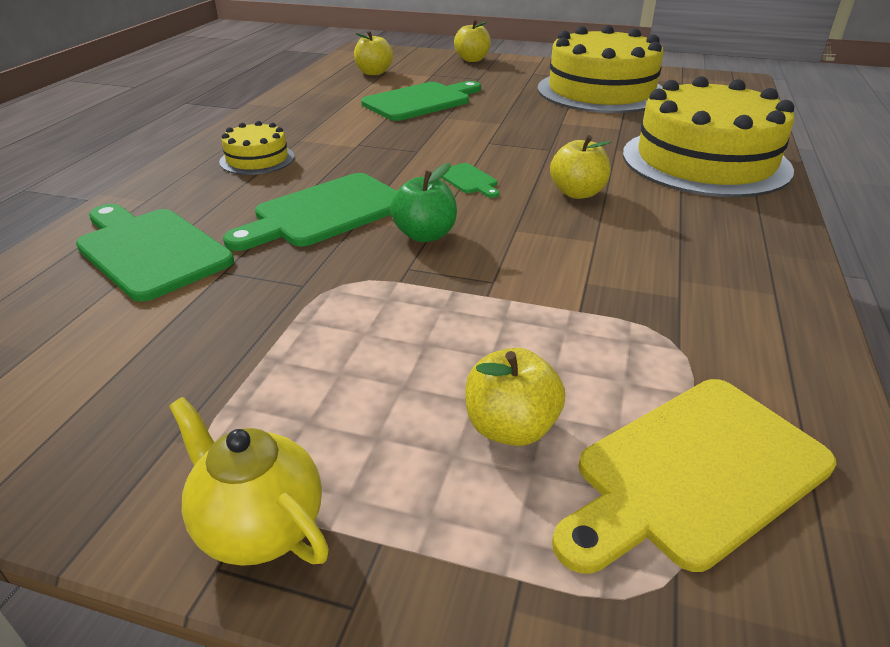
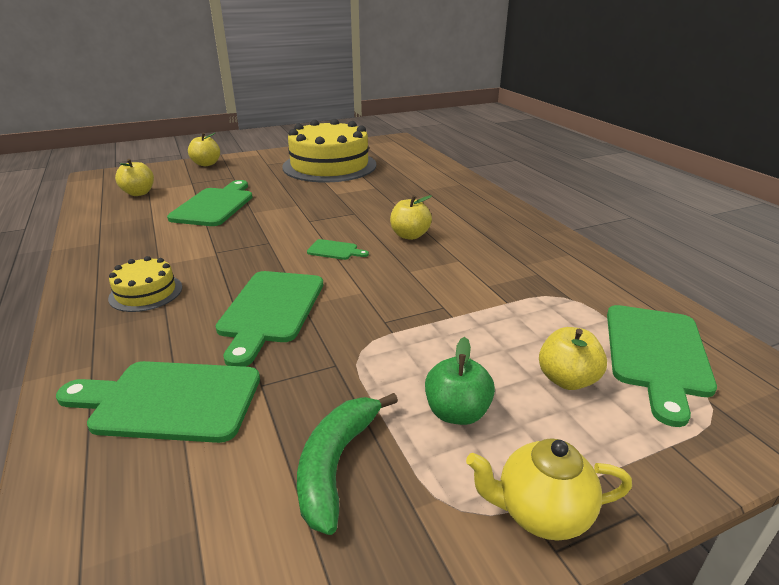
camera: 40 degrees left, 5 degrees down
(175, 365) = (336, 464): none -> green banana
(425, 235) = (362, 296): green apple -> green apple (457, 412)
(694, 473) = (656, 354): yellow cutting board -> green cutting board
(705, 161) = (446, 194): yellow cake -> none

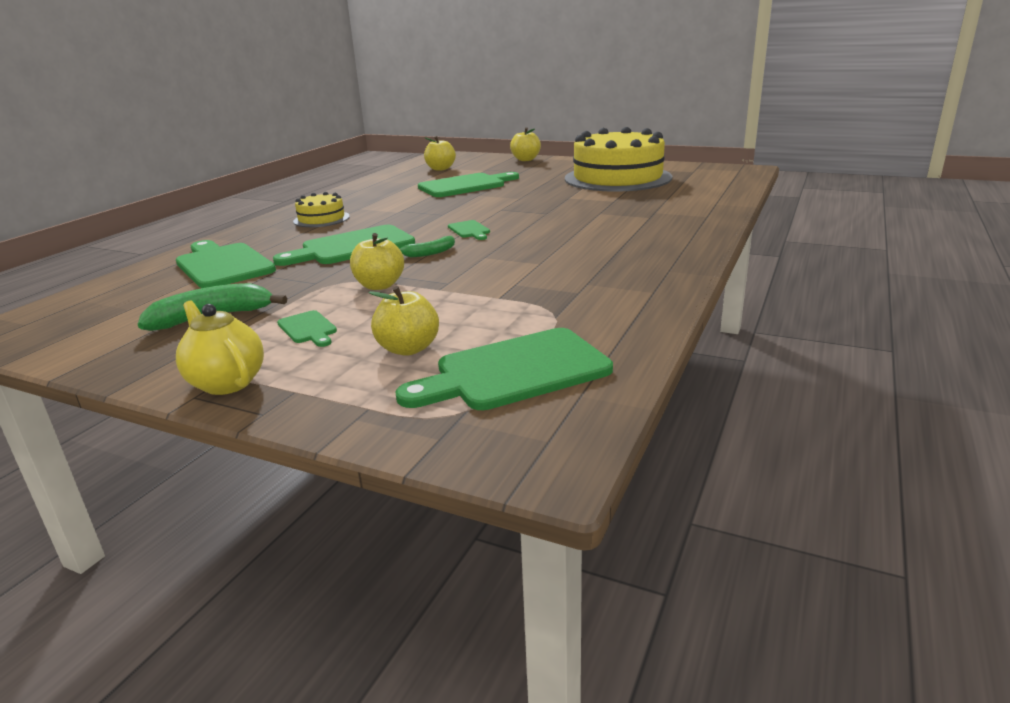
camera: 50 degrees right, 5 degrees down
(358, 286) = (429, 253): none -> green banana
(410, 235) = (547, 237): yellow apple -> yellow apple (379, 285)
(457, 412) = (308, 329): green apple -> green cutting board

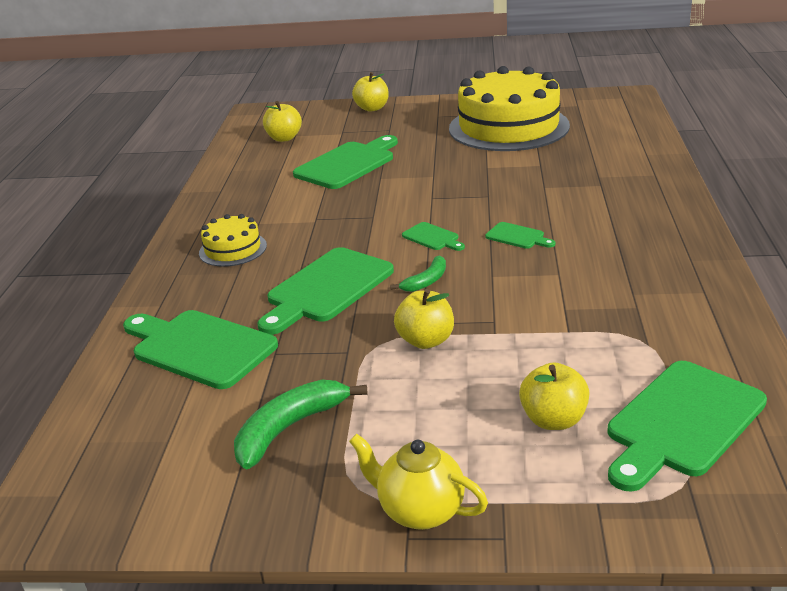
camera: 20 degrees left, 5 degrees up
(308, 329) = (419, 419): green cutting board -> green cutting board (517, 236)

